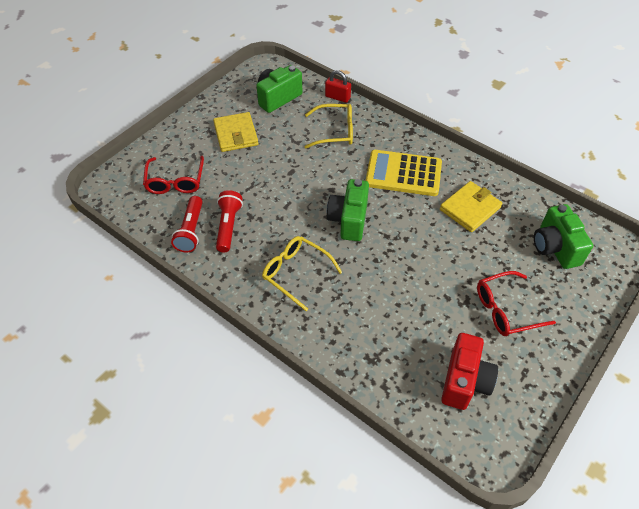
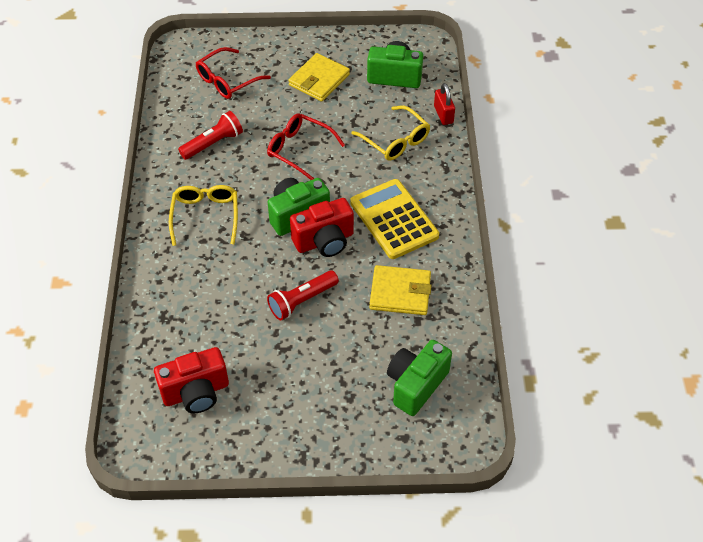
camera: 50 degrees right, 0 degrees up
(191, 230) = (186, 125): red flashlight -> red flashlight (302, 301)
(388, 220) = (324, 241): none -> red camera
(506, 310) = (301, 383): red glasses -> red glasses (299, 150)

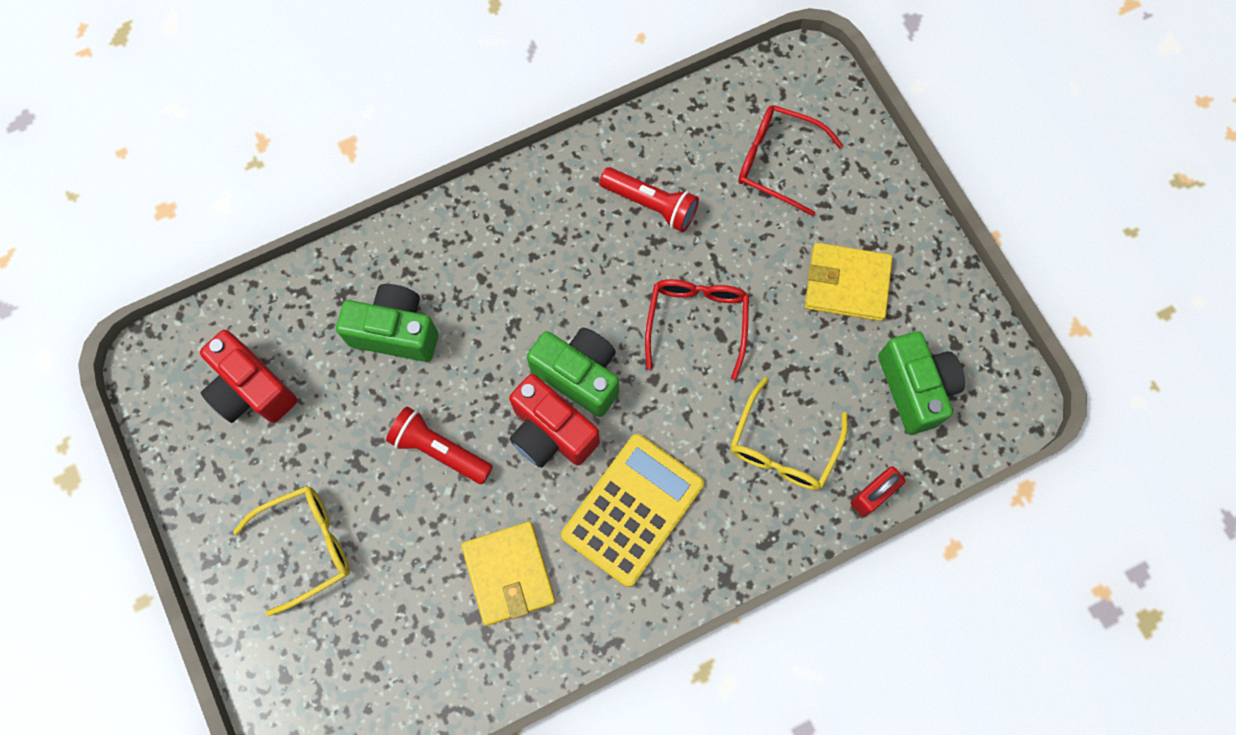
camera: 65 degrees right, 20 degrees up
(205, 216) = (522, 260): yellow glasses -> yellow glasses (306, 546)
(416, 385) = (369, 659): green camera -> green camera (395, 332)

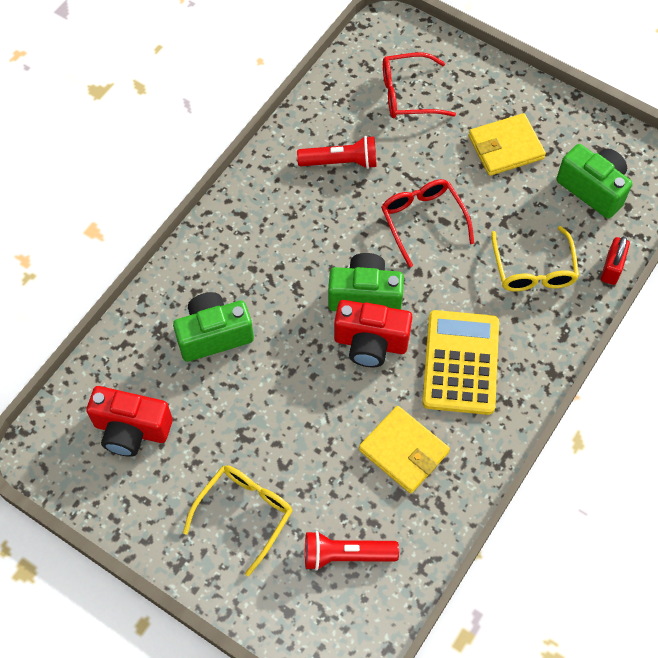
camera: 30 degrees left, 10 degrees down
(440, 450) = (299, 396): red flashlight -> red flashlight (346, 555)

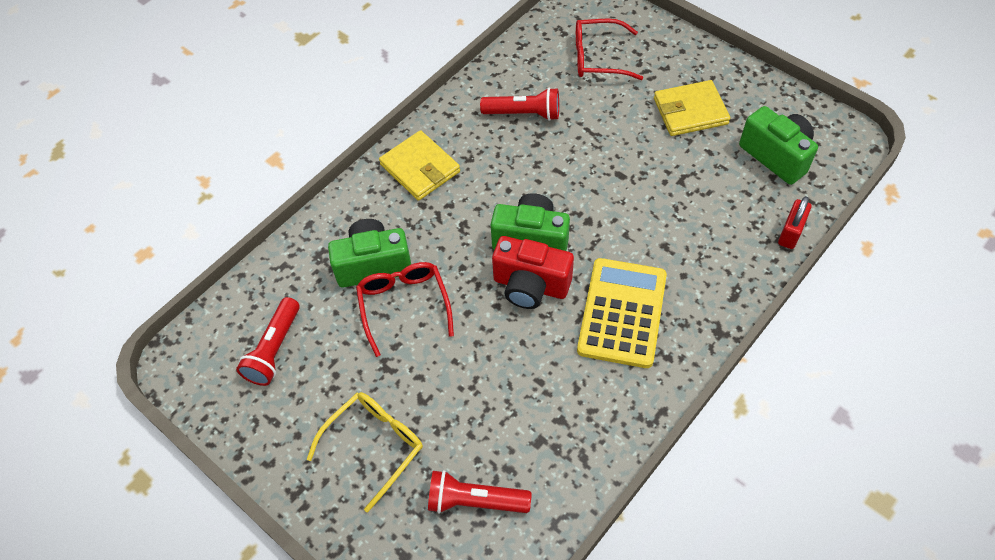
camera: 10 degrees right, 5 degrees down
(131, 430) = (274, 349): red camera -> red flashlight
(403, 451) = (551, 397): yellow wallet -> yellow wallet (420, 168)
(423, 221) = (599, 173): red glasses -> red glasses (404, 306)
(533, 269) = (708, 227): yellow glasses -> none

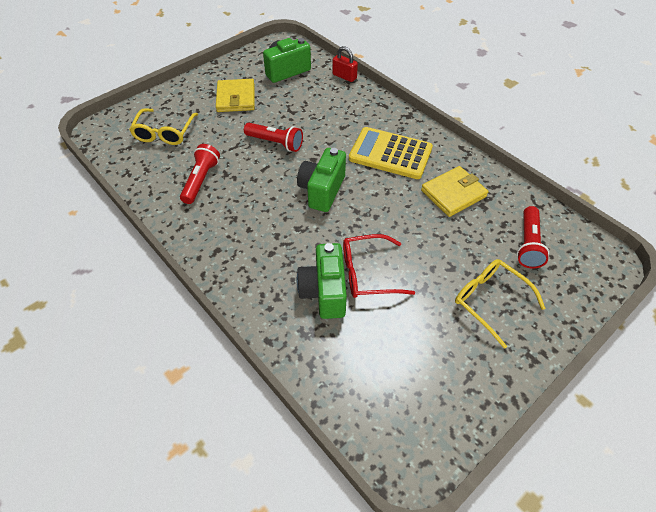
camera: 85 degrees left, 5 degrees down
(274, 349) = (400, 373): red flashlight -> red flashlight (275, 143)
(420, 168) = (232, 251): yellow wallet -> yellow wallet (453, 193)
(530, 286) = (362, 196): red camera -> none
(598, 58) = (164, 133): red glasses -> yellow glasses

